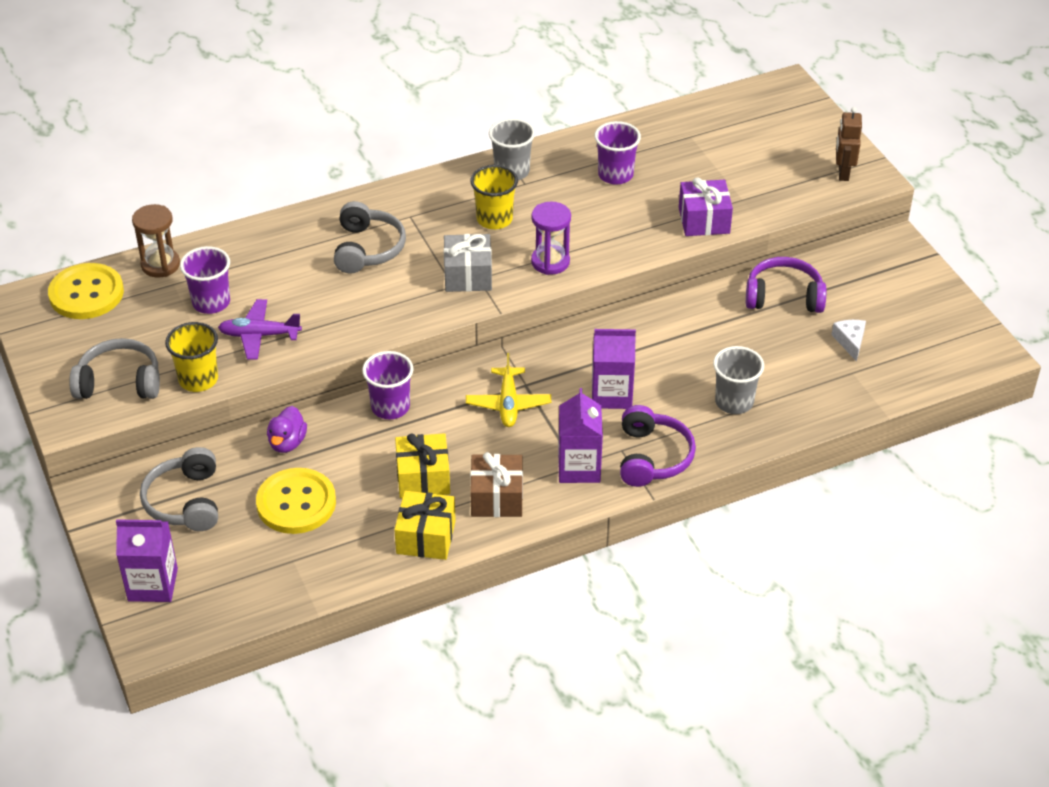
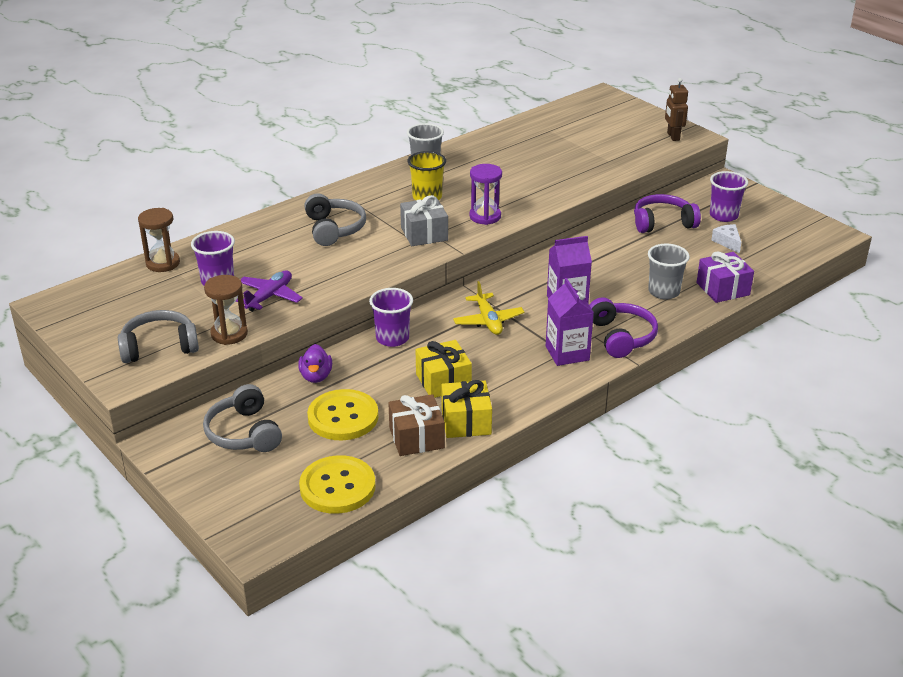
camera: 15 degrees left, 10 degrees down
(86, 293) = (105, 291): yellow button -> yellow button (337, 487)
(153, 584) = (239, 499): purple carton -> none
(198, 379) = (229, 334): yellow cup -> brown hourglass
(259, 335) = (269, 296): purple plane -> purple plane turned 135 degrees clockwise
(496, 498) = (511, 384): brown gift -> brown gift (416, 438)
(615, 175) = (506, 159): purple cup -> purple cup (723, 215)
(704, 220) = (588, 176): purple gift -> purple gift (723, 289)

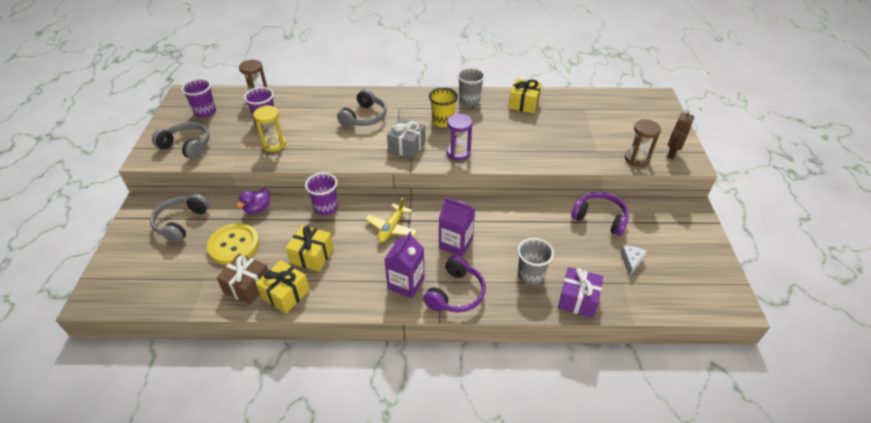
camera: 40 degrees right, 10 degrees up
(229, 334) = (224, 157): brown hourglass -> brown hourglass (636, 159)
(269, 296) = (274, 144): purple plane -> yellow hourglass
(337, 487) = (170, 291): yellow button -> none
(486, 149) = (524, 104): none -> yellow gift
(723, 215) = (655, 237): purple cup -> purple cup (205, 112)

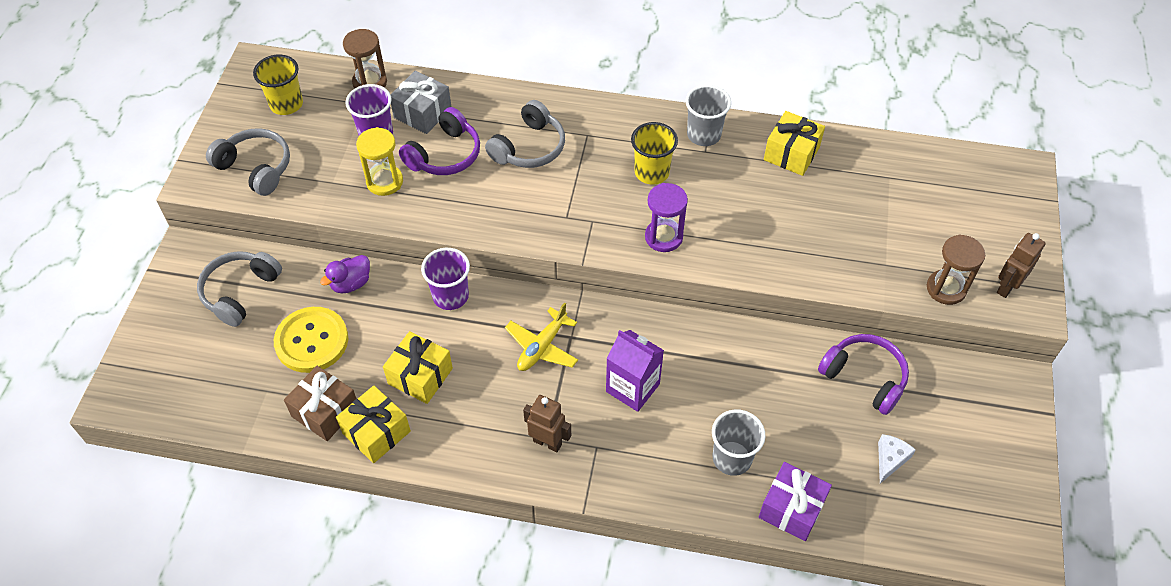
camera: 10 degrees right, 10 degrees up
(205, 112) = (286, 104): purple cup -> yellow cup
(406, 283) = (547, 442): purple carton -> brown robot
(407, 146) = (586, 214): grey gift -> grey gift (422, 113)
(455, 293) = (616, 470): purple headphones -> purple headphones (445, 155)

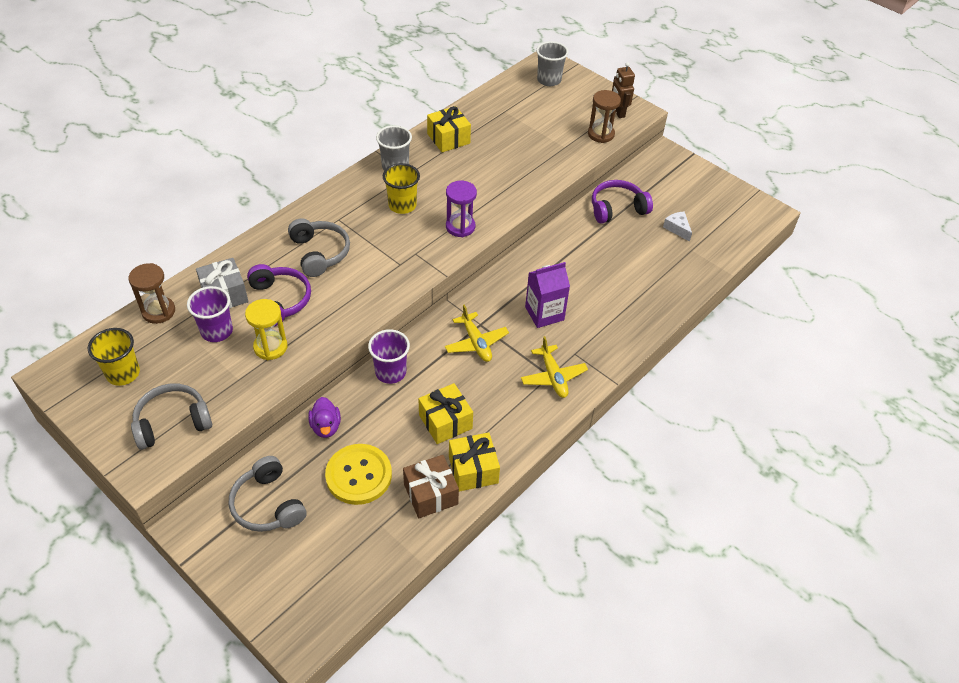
camera: 60 degrees left, 5 degrees down
(547, 442) = (553, 376): brown robot -> yellow plane
(732, 458) = (629, 294): grey cup -> grey cup (549, 80)
(791, 509) = (680, 286): purple gift -> none

